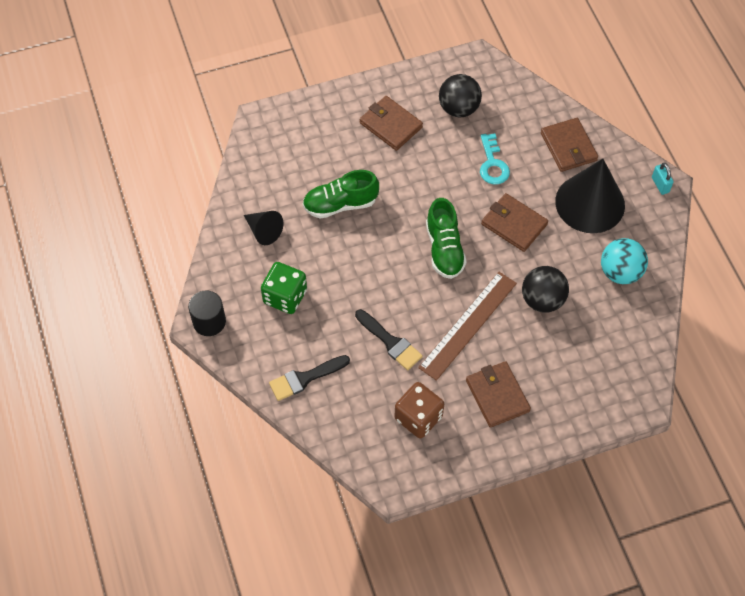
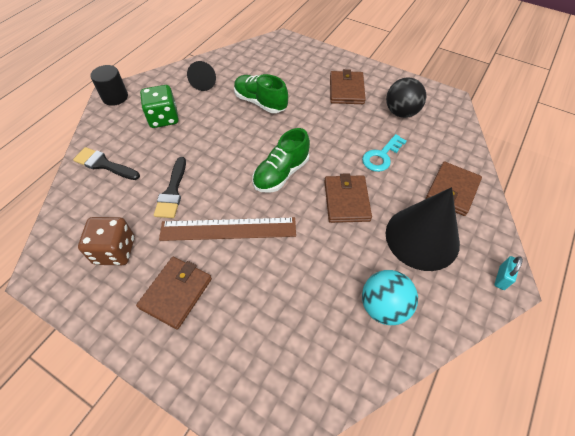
camera: 50 degrees right, 5 degrees down
(542, 300) = (298, 264): black ball -> none

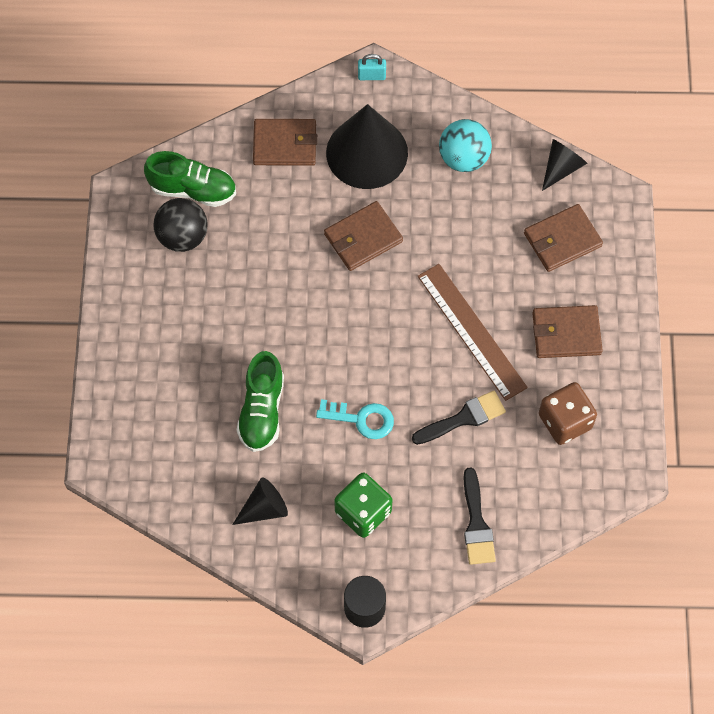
camera: 120 degrees left, 10 degrees up
(281, 173) = (366, 320): green shoe -> green shoe (193, 189)
(331, 390) = (561, 168): none -> black cone
(346, 90) = (174, 318): brown wallet -> brown wallet (562, 240)
(381, 156) = (275, 230): turquoise key -> turquoise key (361, 419)

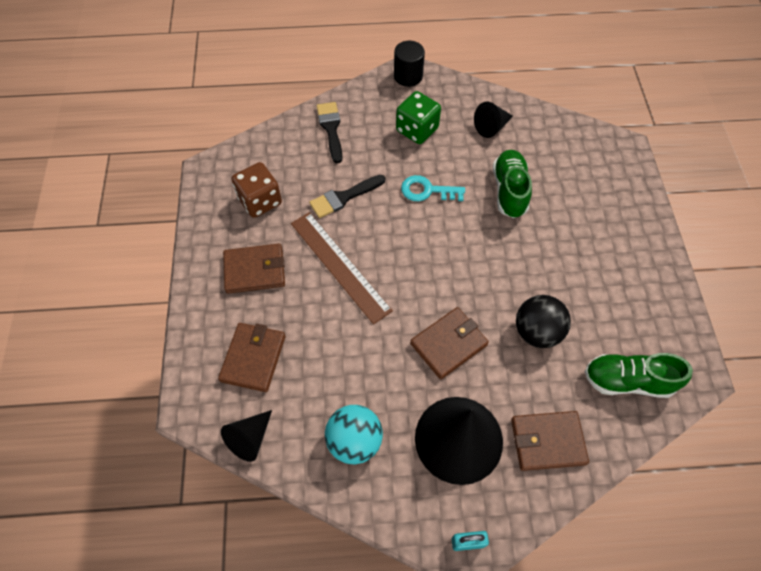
camera: 175 degrees right, 5 degrees down
(183, 237) = (621, 331): black ball -> black ball (537, 332)
(562, 240) = (253, 358): brown wallet -> brown wallet turned 45 degrees counterclockwise

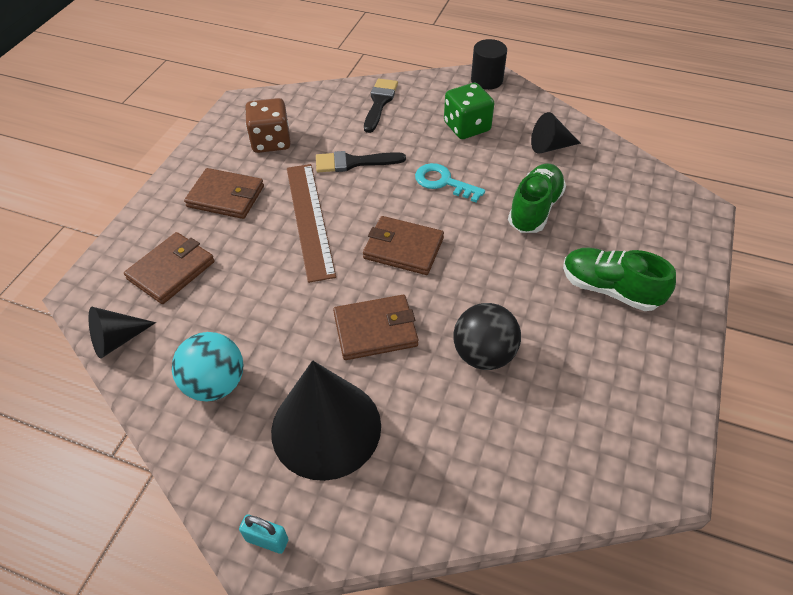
camera: 25 degrees right, 10 degrees down
(547, 441) = (427, 473): brown wallet -> brown wallet (403, 248)
(628, 381) = (566, 448): green shoe -> green shoe (609, 289)

